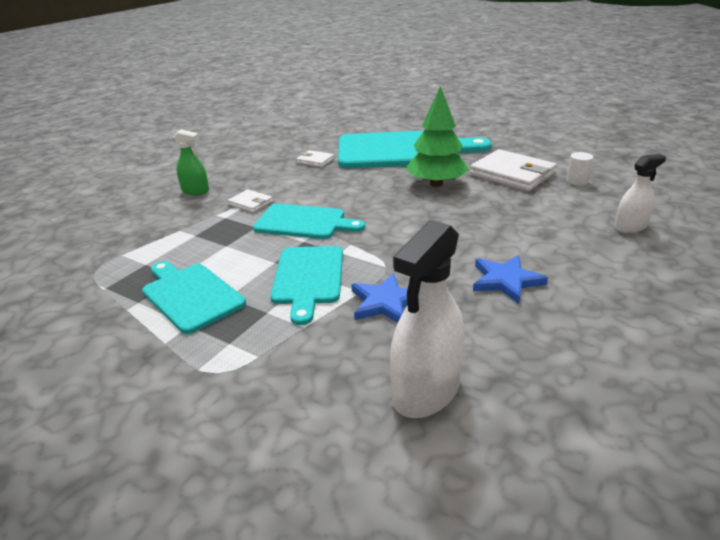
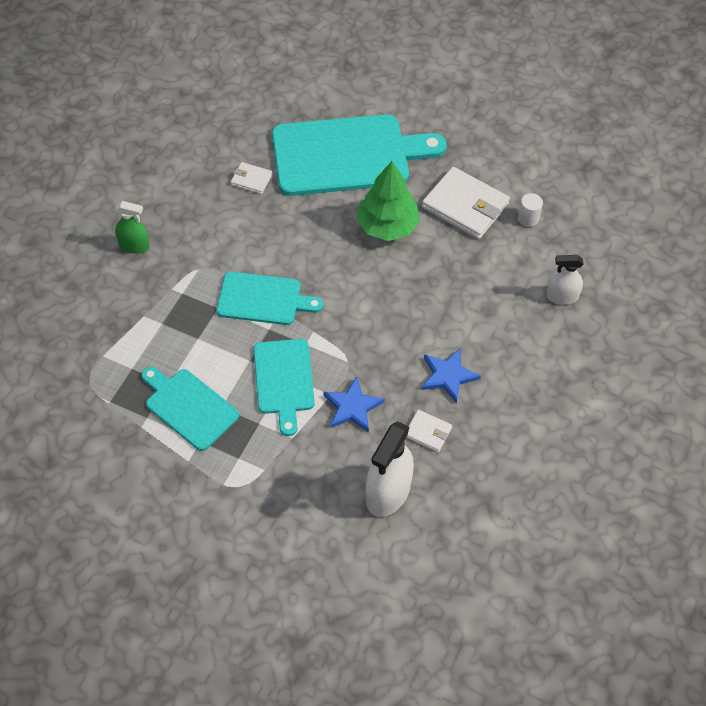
camera: 10 degrees left, 25 degrees up
(250, 203) = (201, 267): white wallet -> white wallet (428, 432)
(630, 227) = (562, 297): white spray bottle -> white spray bottle turned 150 degrees counterclockwise

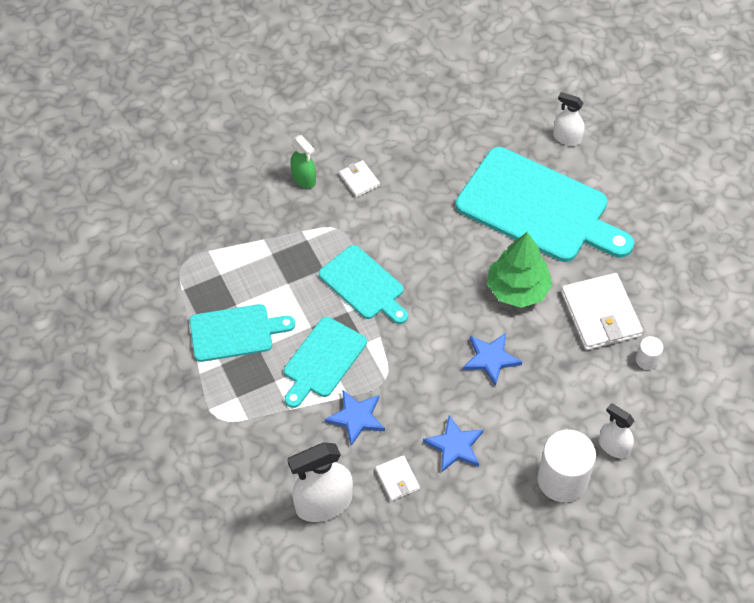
camera: 40 degrees right, 0 degrees up
(189, 407) = (235, 332): turquoise cutting board -> turquoise cutting board turned 90 degrees clockwise
(251, 179) = (440, 180): white wallet -> white wallet (359, 180)
(321, 89) = (567, 138): none -> white spray bottle
(415, 292) = (491, 359): none -> blue star
(548, 346) = (562, 479): none -> white cylinder

